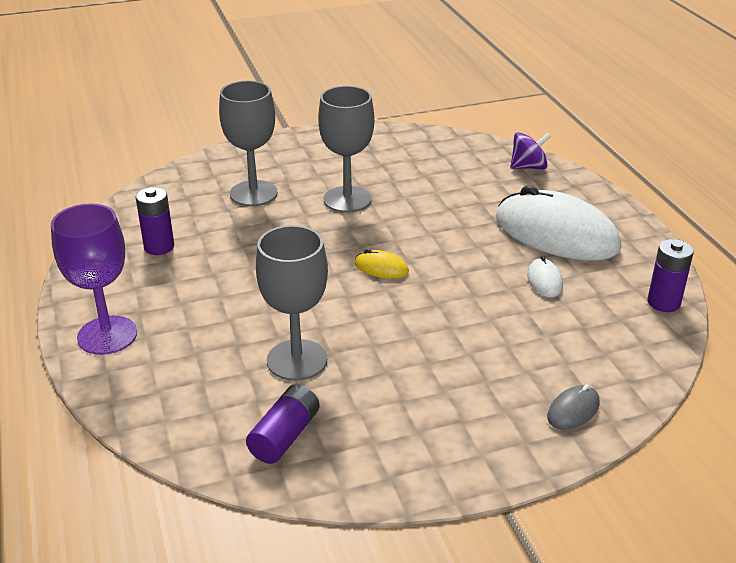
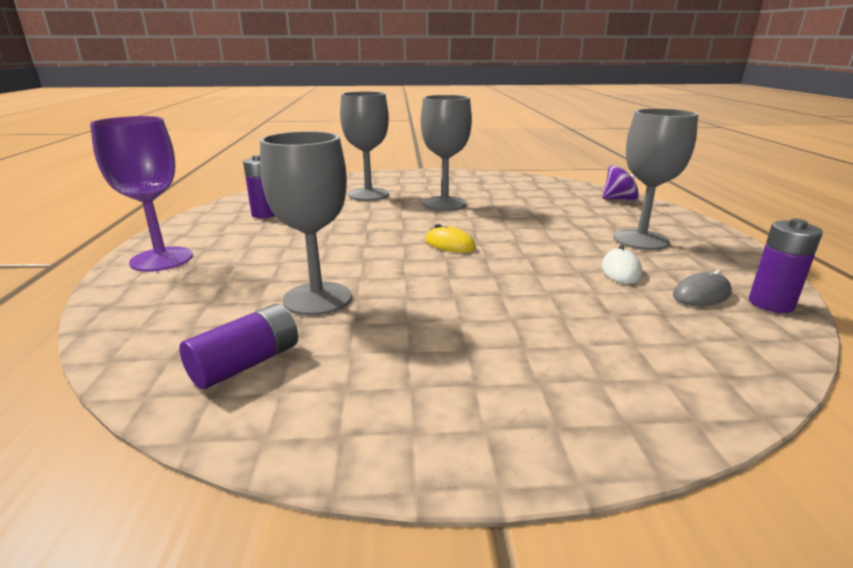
camera: 15 degrees right, 10 degrees down
(556, 233) = (640, 240): white mouse -> grey goblet
(573, 410) = (637, 396): grey mouse -> grey mouse (701, 294)

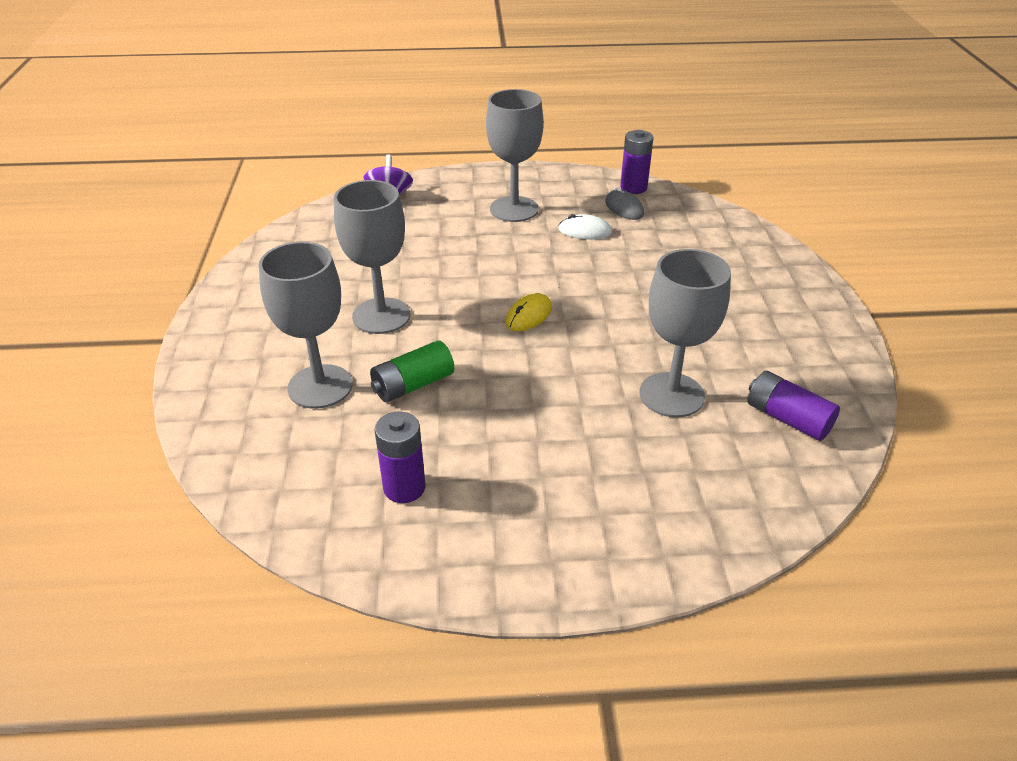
camera: 90 degrees left, 15 degrees up
(162, 259) = (591, 552): purple goblet -> none
(363, 213) = (413, 385): none -> green battery

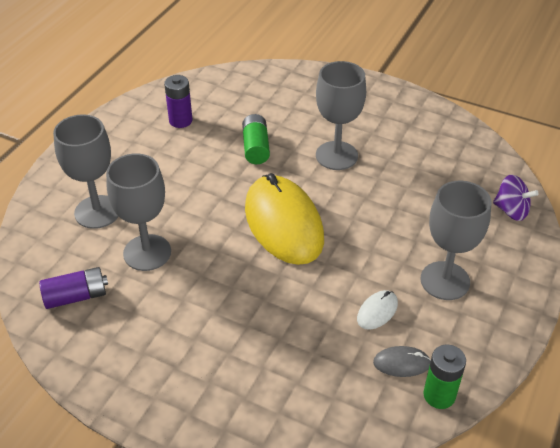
camera: 120 degrees right, 5 degrees up
(320, 386) = (284, 114): grey goblet -> grey goblet (97, 212)
(528, 315) = (283, 223): yellow mouse -> yellow mouse, size x2.44
(633, 187) = (439, 395): purple battery -> green battery

